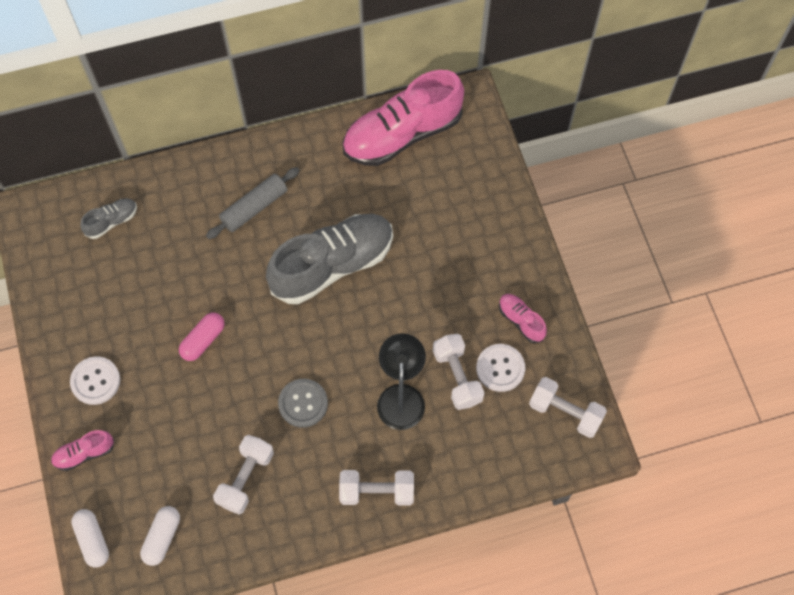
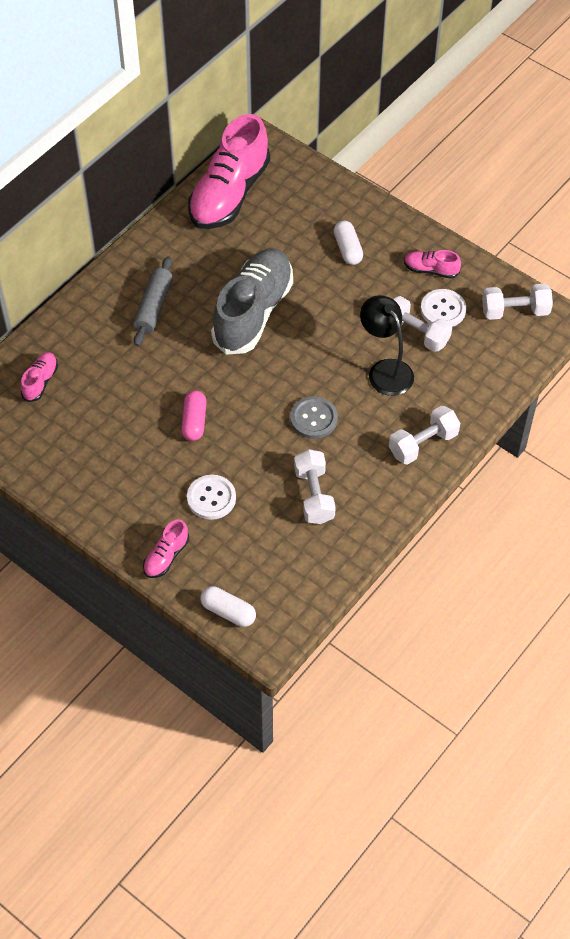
camera: 35 degrees left, 10 degrees down
(95, 381) = (129, 501): white button -> white button (211, 498)
(112, 221) = (40, 381): grey shoe -> pink shoe
(162, 538) = (283, 575): white capsule -> white capsule (348, 249)

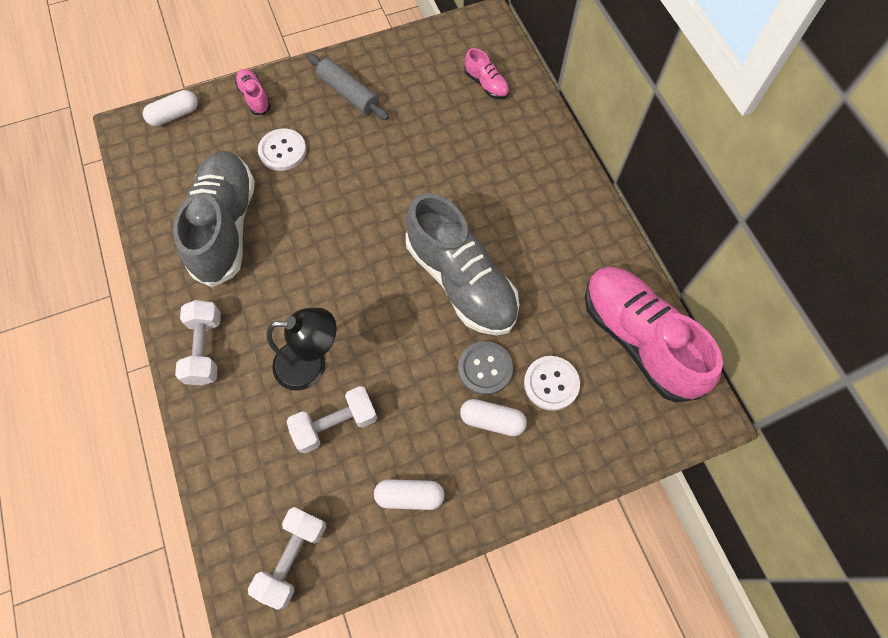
camera: 120 degrees right, 10 degrees up
(153, 307) = (519, 200): grey rolling pin -> grey rolling pin (348, 94)
(194, 421) = (367, 174): pink capsule -> none
(313, 419) = (302, 269): grey button -> grey button (485, 368)
(314, 495) = (225, 227): white dumbbell -> grey shoe
(430, 270) = (409, 496): pink shoe -> white capsule
(443, 309) = (347, 474): white button -> white button (551, 383)

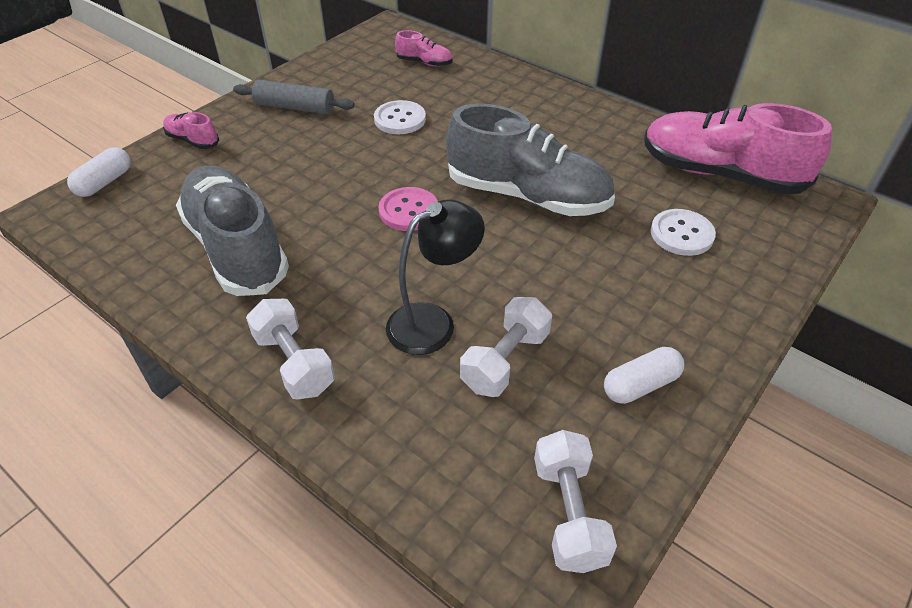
camera: 30 degrees left, 20 degrees down
(282, 151) = (257, 168): white button -> white button (400, 119)
(362, 251) = (408, 211): none -> pink button
(485, 368) = (612, 249): grey button -> none
(492, 420) = (658, 284): white capsule -> none

